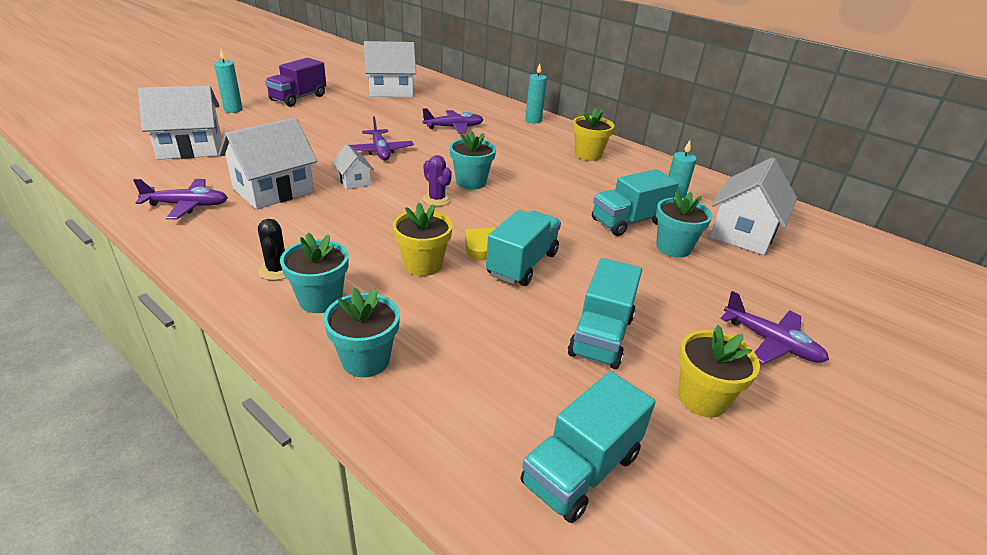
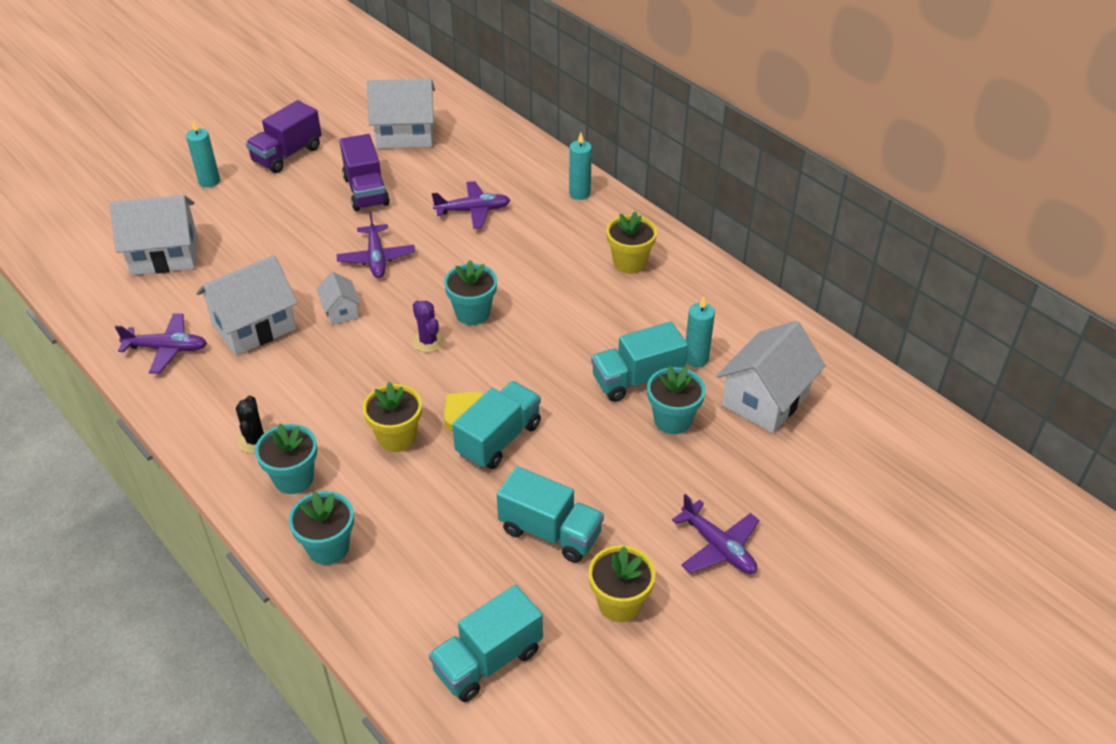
camera: 10 degrees right, 10 degrees up
(365, 117) = (366, 191): none -> purple truck
(601, 336) = (550, 532): turquoise truck -> turquoise truck turned 90 degrees counterclockwise

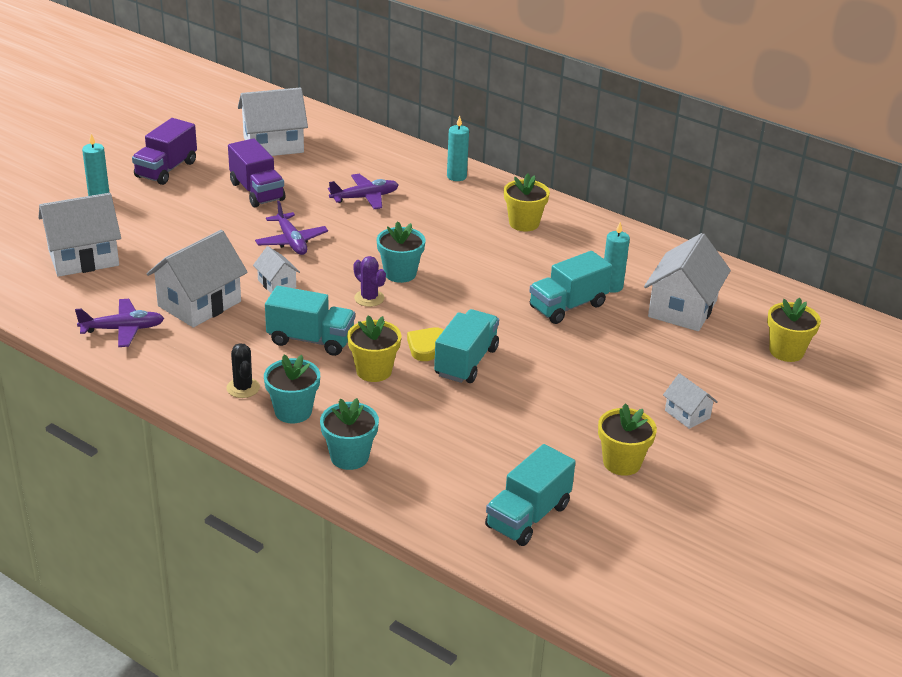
camera: 15 degrees left, 10 degrees down
(550, 532) = (541, 421): turquoise truck -> turquoise truck (311, 340)
(672, 420) = (610, 331): turquoise flower pot -> none
(718, 547) = (687, 414): purple plane -> white house
(866, 475) = (786, 351): none -> yellow flower pot

